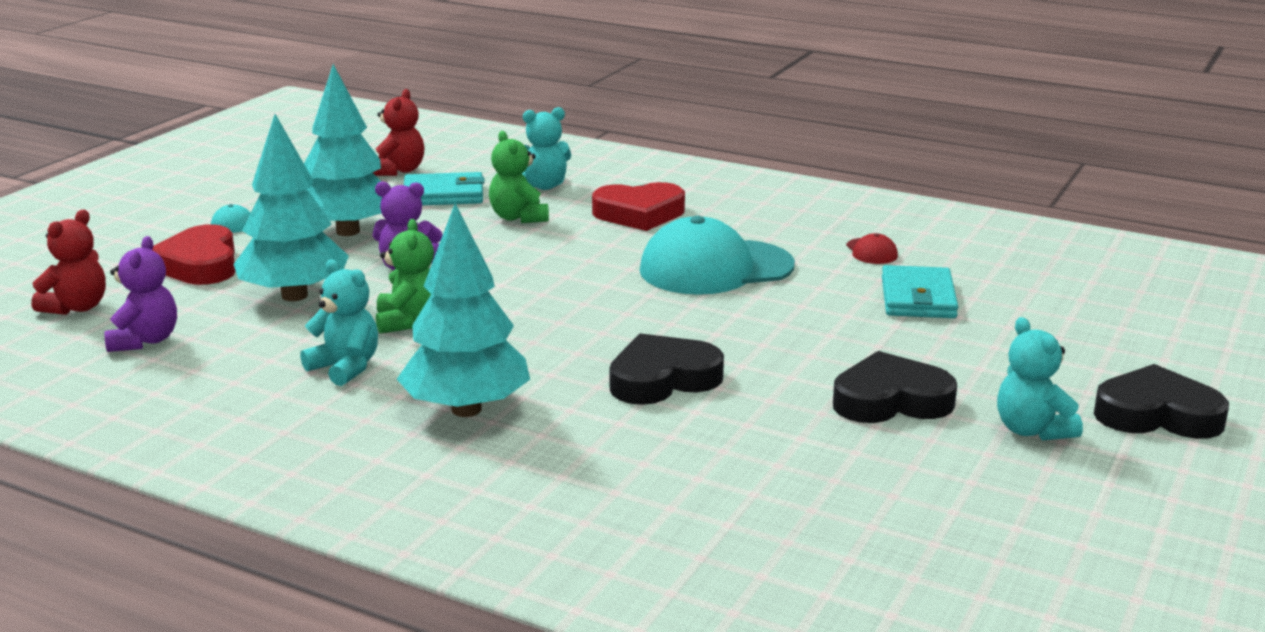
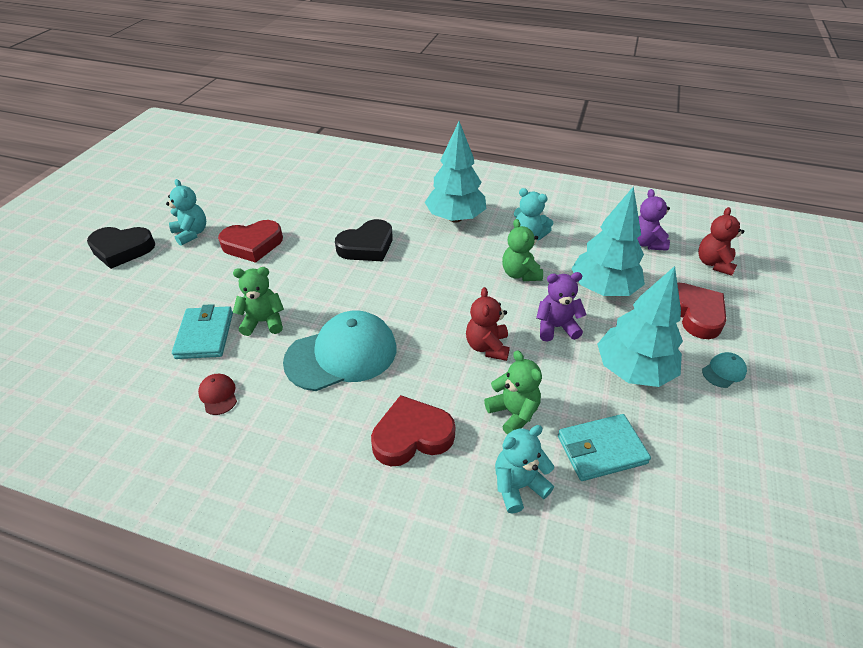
camera: 170 degrees right, 20 degrees up
(399, 171) = (681, 502): red teddy bear -> red teddy bear (487, 347)
(834, 304) = (263, 322): none -> green teddy bear
(891, 400) = (252, 244): black heart -> red heart

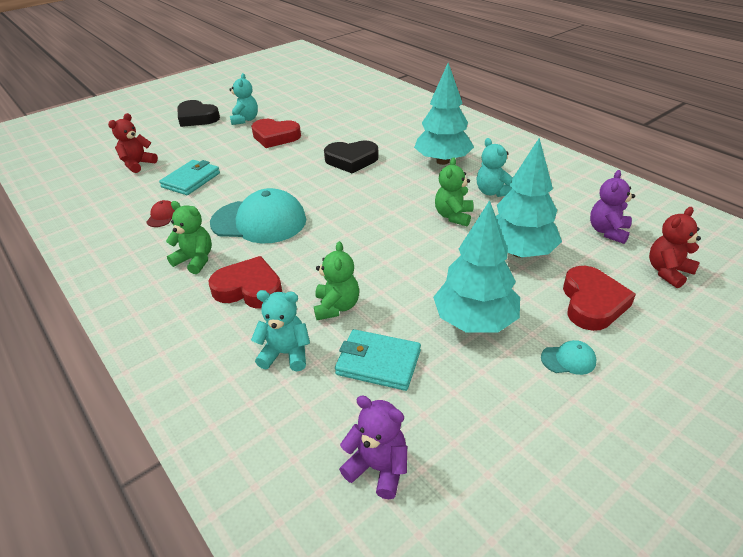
camera: 35 degrees right, 5 degrees down
(263, 322) = (232, 184): green teddy bear -> green teddy bear (195, 260)
(487, 347) = (367, 256): red teddy bear -> red teddy bear (138, 164)
(556, 327) = (440, 264): purple teddy bear -> purple teddy bear (378, 468)

